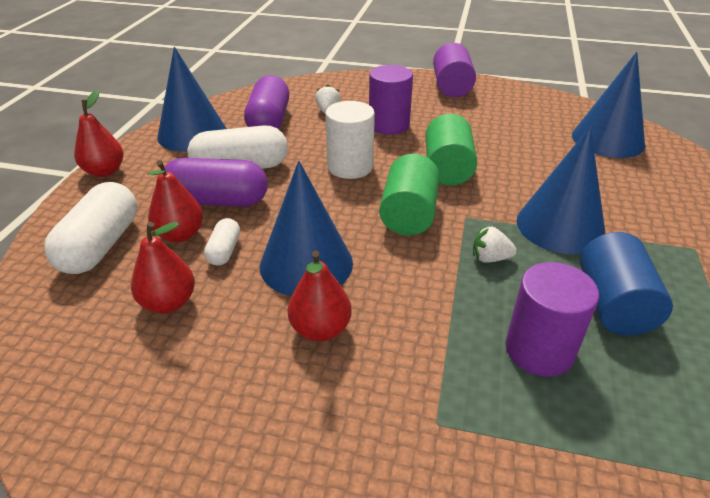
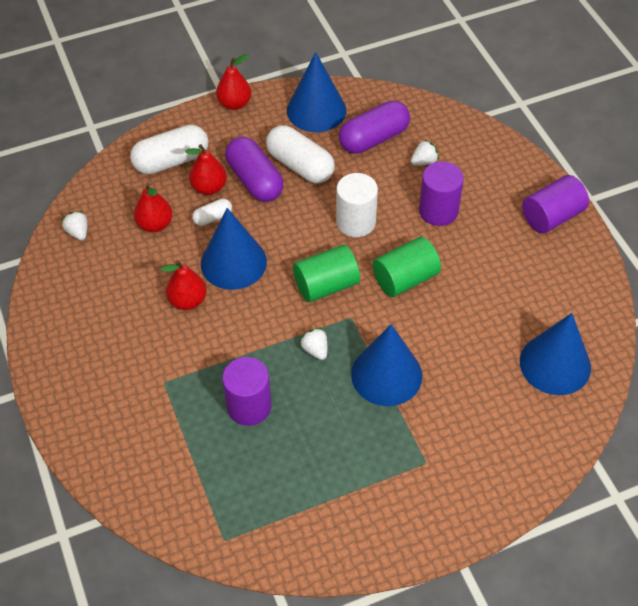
camera: 55 degrees right, 15 degrees up
(72, 390) = (78, 232): none -> white strawberry
(613, 305) = (320, 430): blue cylinder -> none

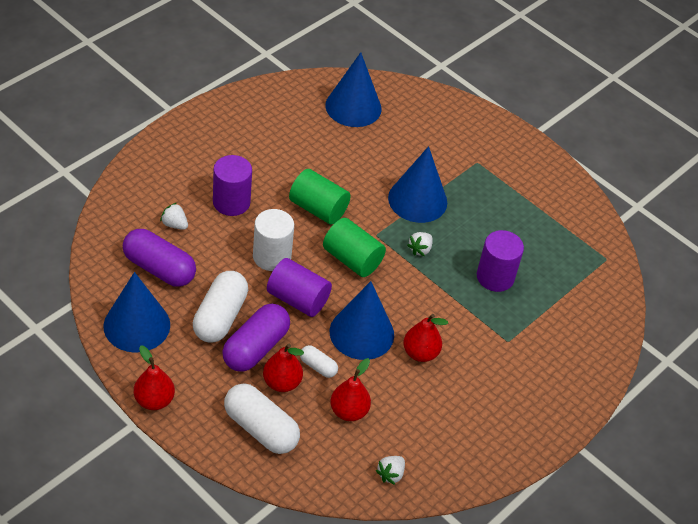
camera: 120 degrees left, 5 degrees down
(552, 216) = (204, 128): purple cylinder -> purple cylinder (297, 299)

